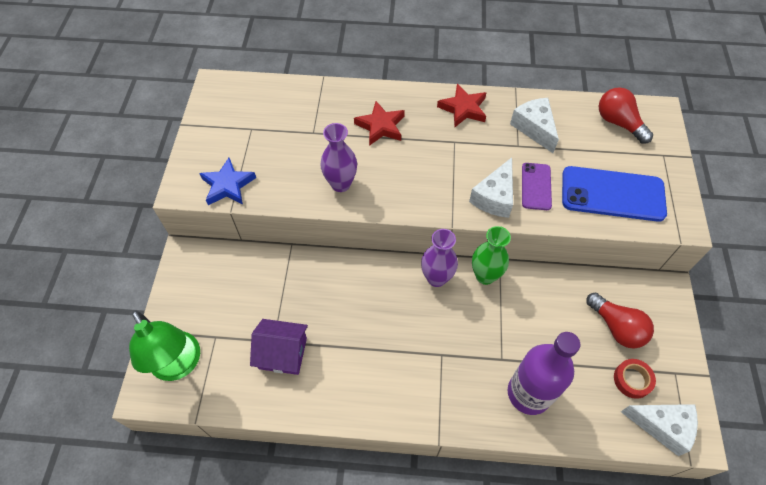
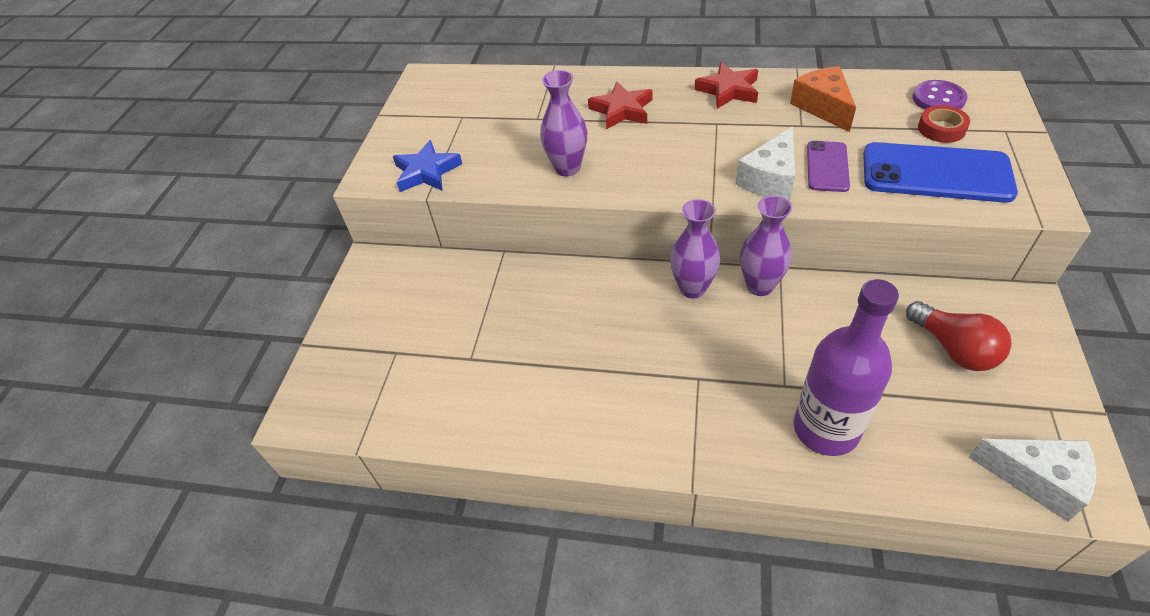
camera: 10 degrees right, 10 degrees down
(179, 365) = (346, 384): green lamp -> none
(283, 353) = (481, 372): purple house -> none
(485, 276) = (759, 286): green vase -> purple vase
(534, 128) = (822, 107): white cheese -> orange cheese
(618, 123) = (938, 99): red light bulb -> purple button
(632, 380) = (983, 416): red tape -> red tape (941, 129)

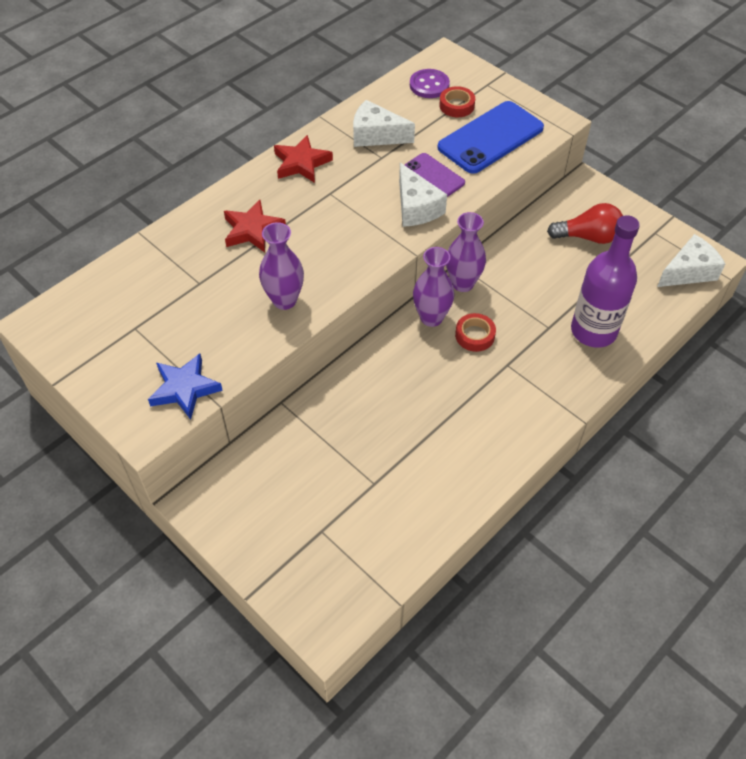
camera: 60 degrees left, 5 degrees up
(706, 332) = (474, 335): none -> red tape
(822, 107) = (376, 135): orange cheese -> white cheese

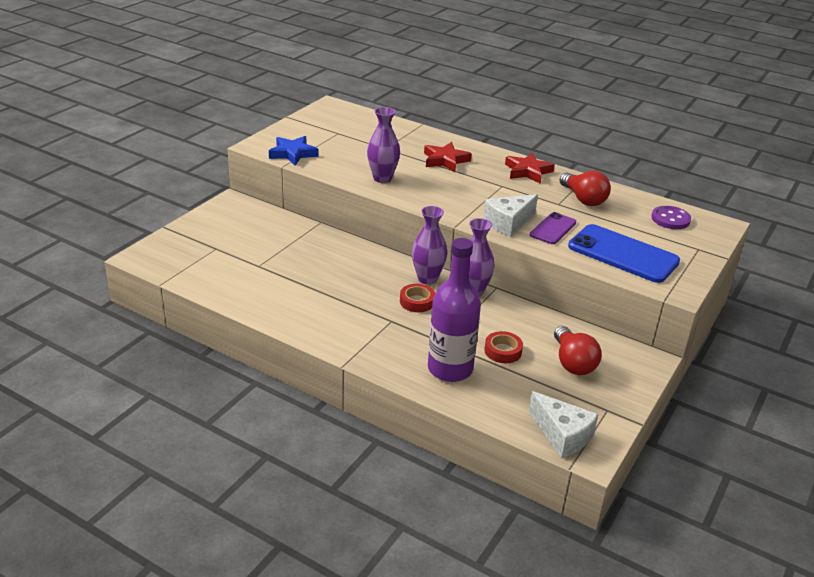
camera: 75 degrees right, 20 degrees down
(376, 135) = (583, 199): white cheese -> red light bulb
(456, 106) = (653, 234): red tape -> red tape (503, 351)

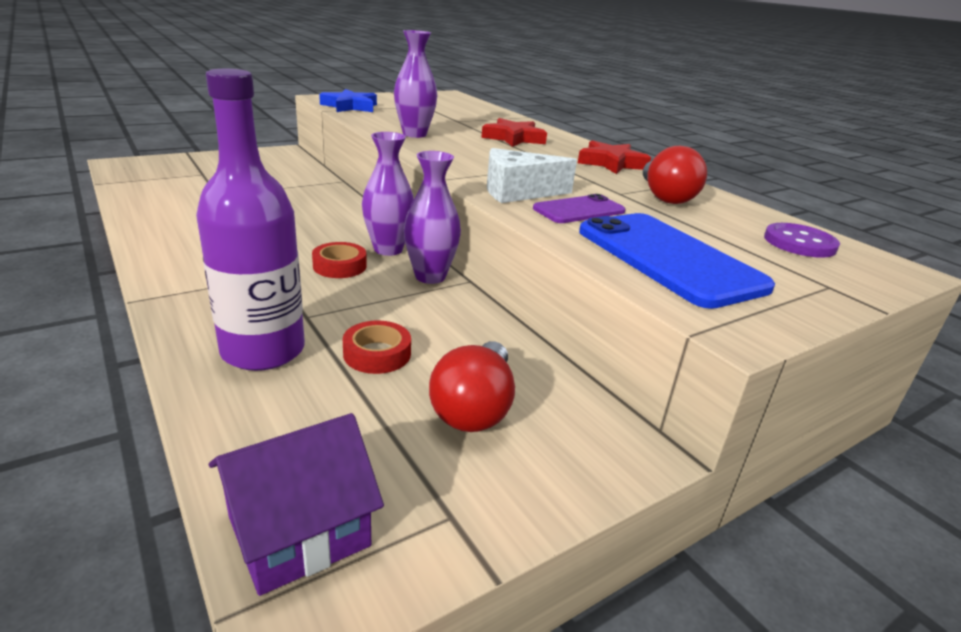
camera: 25 degrees right, 5 degrees down
(562, 435) = (299, 531): white cheese -> purple house

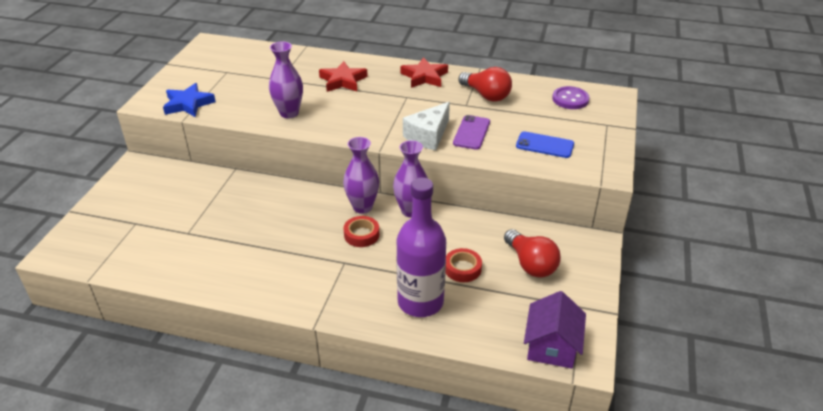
camera: 40 degrees left, 10 degrees up
(668, 258) = (544, 145): blue phone -> blue phone, size x0.55

